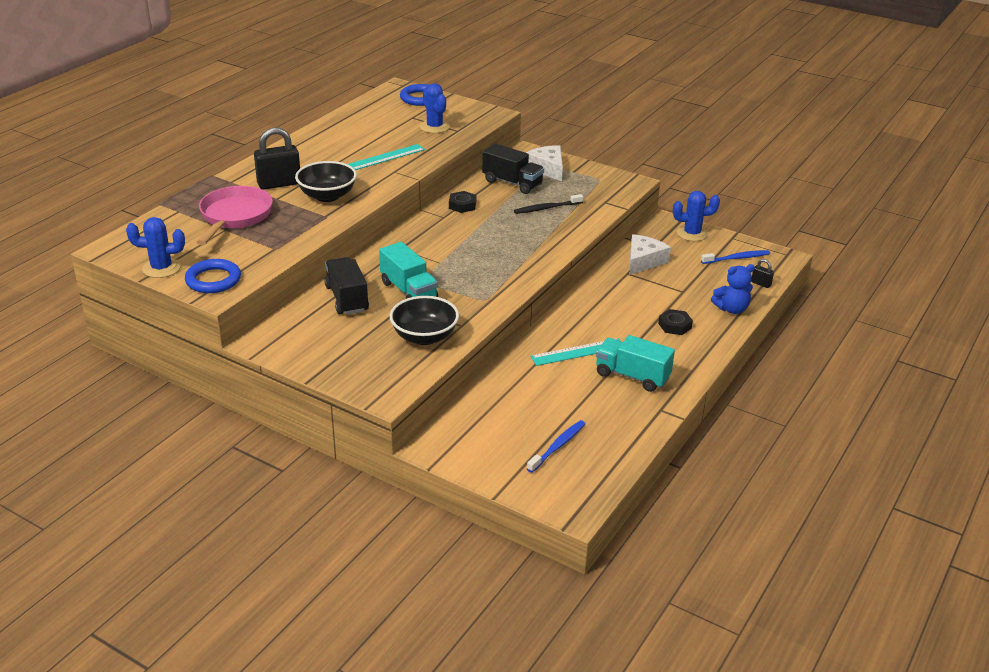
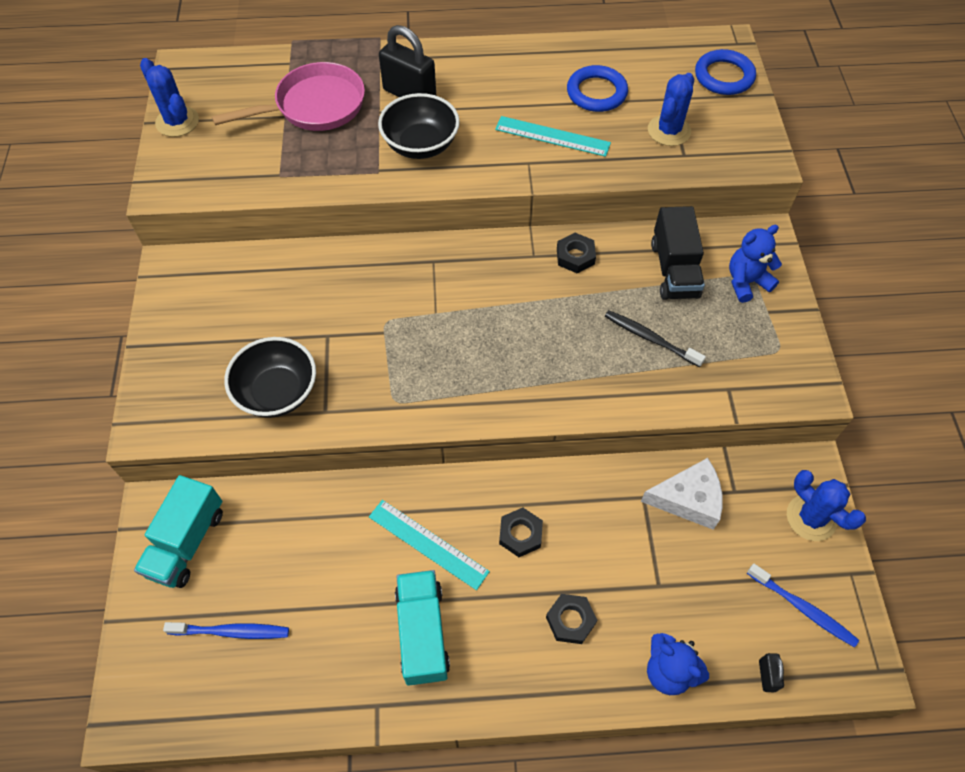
camera: 55 degrees right, 25 degrees up
(213, 280) = (184, 170): blue ring -> blue ring (596, 93)
(347, 299) = (298, 281): black truck -> none
(408, 291) = (355, 322): turquoise truck -> turquoise truck (187, 542)
(547, 168) = (746, 282): white cheese -> blue teddy bear
(606, 319) = (520, 534): none -> black nut

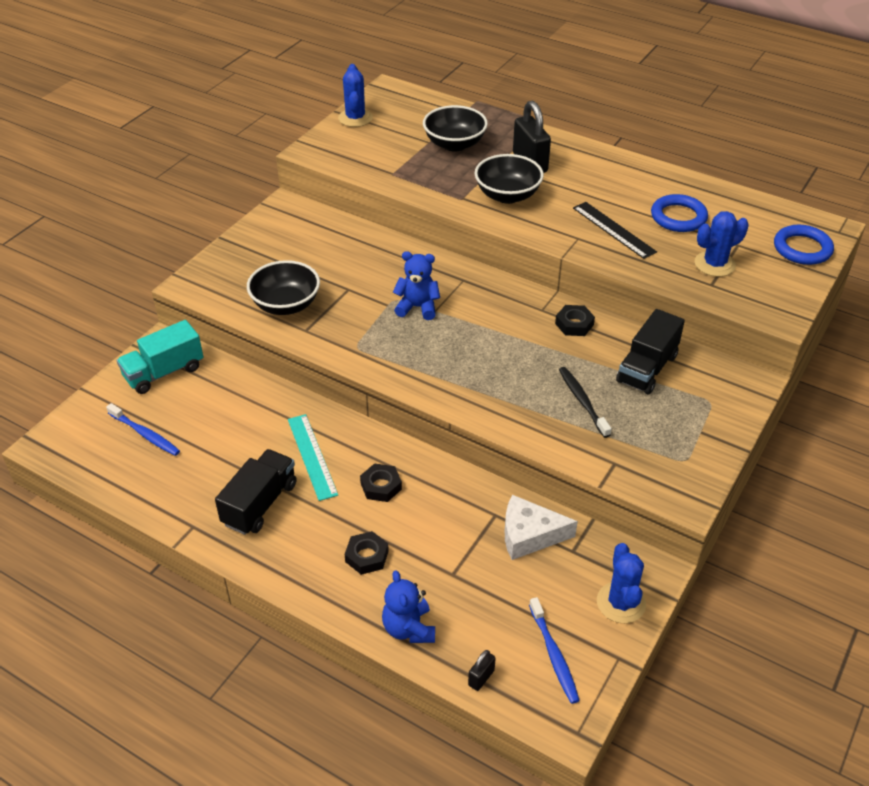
camera: 35 degrees right, 15 degrees down
(314, 106) = (454, 144): pink pan -> black bowl
(422, 633) = (260, 504): turquoise truck -> black truck
(552, 136) = (614, 230): turquoise ruler -> black ruler
(688, 499) = (529, 535): white cheese -> white cheese turned 150 degrees clockwise
(746, 282) = (702, 404): blue teddy bear -> blue teddy bear (417, 307)

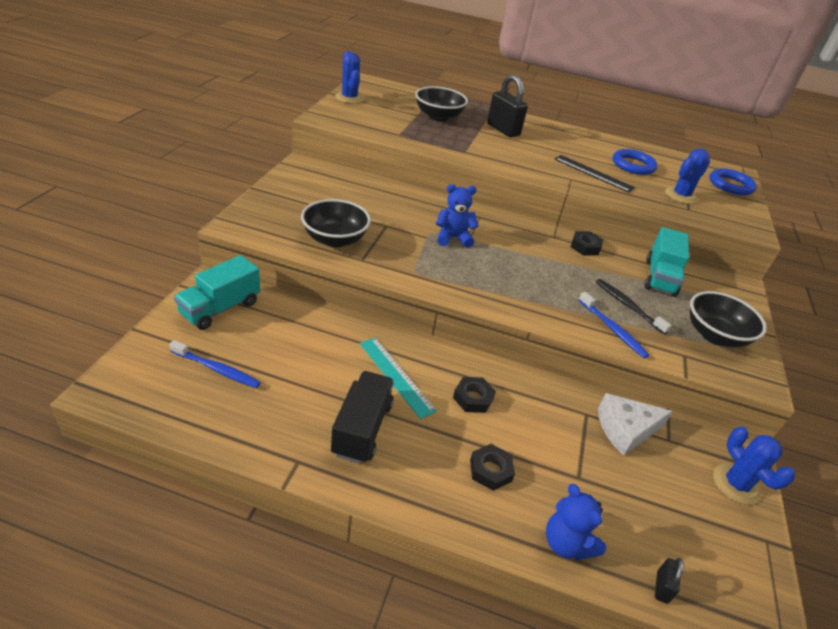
camera: 20 degrees left, 5 degrees down
(507, 195) = (499, 150): black bowl -> black bowl (715, 335)
(553, 655) = (712, 548): blue toothbrush -> blue toothbrush (612, 329)
(647, 368) = (660, 277): black truck -> turquoise truck

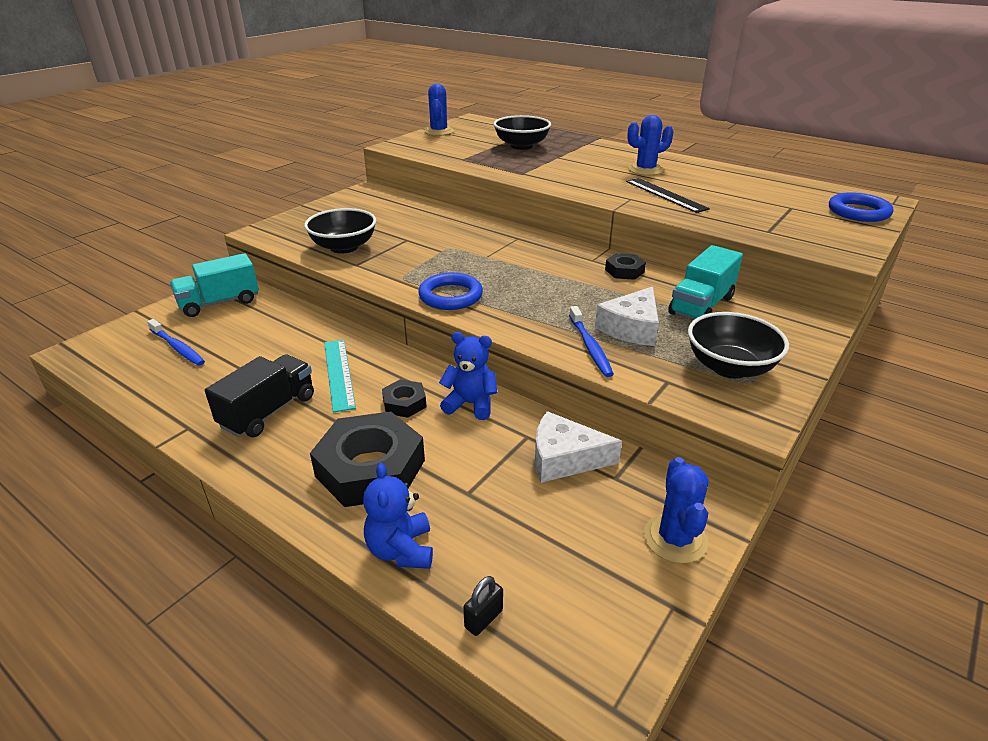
camera: 25 degrees right, 5 degrees down
(453, 238) = (470, 253): blue teddy bear -> blue teddy bear (470, 404)
(490, 470) = (370, 468): black nut -> black nut, size x2.07
(503, 130) = (587, 157): black padlock -> none
(628, 306) = (631, 328): black toothbrush -> white cheese
(633, 165) = (729, 190): blue ring -> blue ring (450, 296)
(681, 196) = (769, 218): blue cactus -> blue cactus (645, 170)

